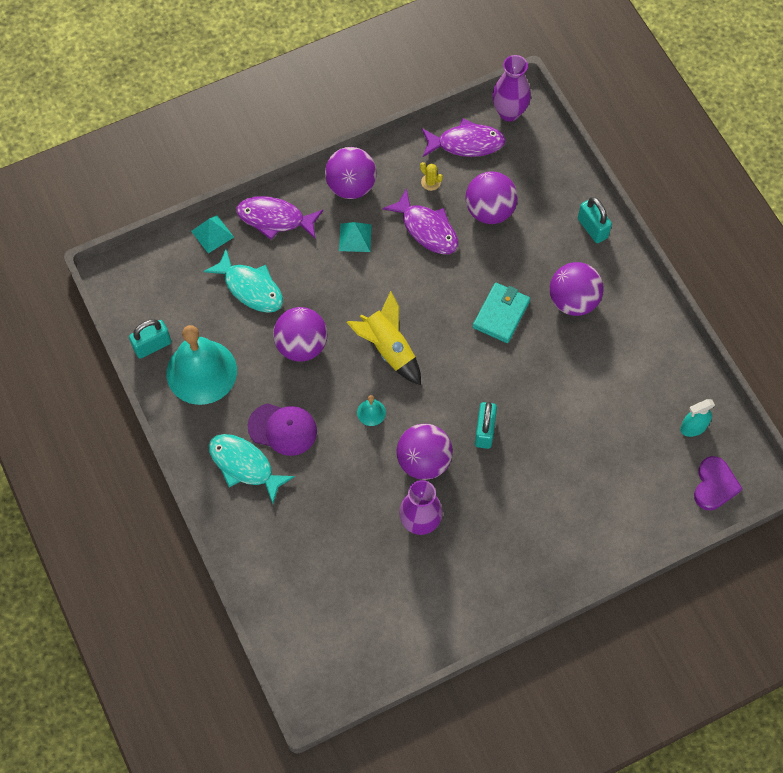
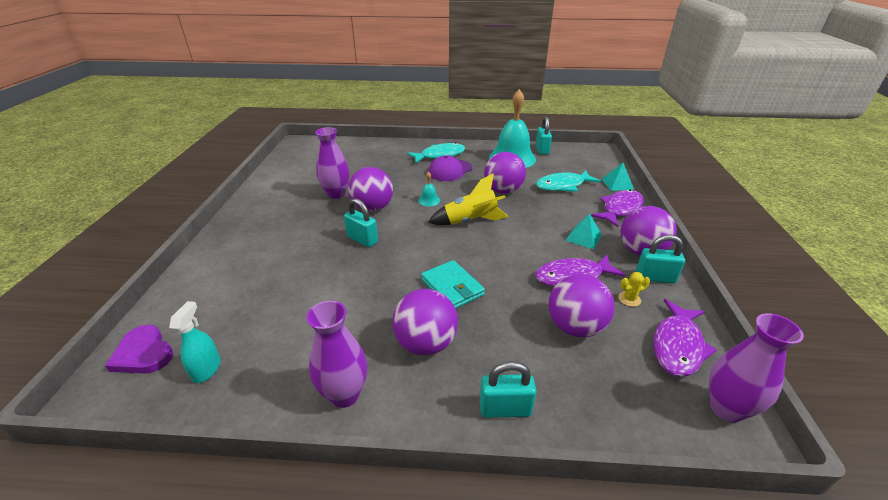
camera: 120 degrees right, 30 degrees down
(387, 169) = (655, 278): none -> turquoise padlock
(648, 325) = (344, 394): none -> purple vase

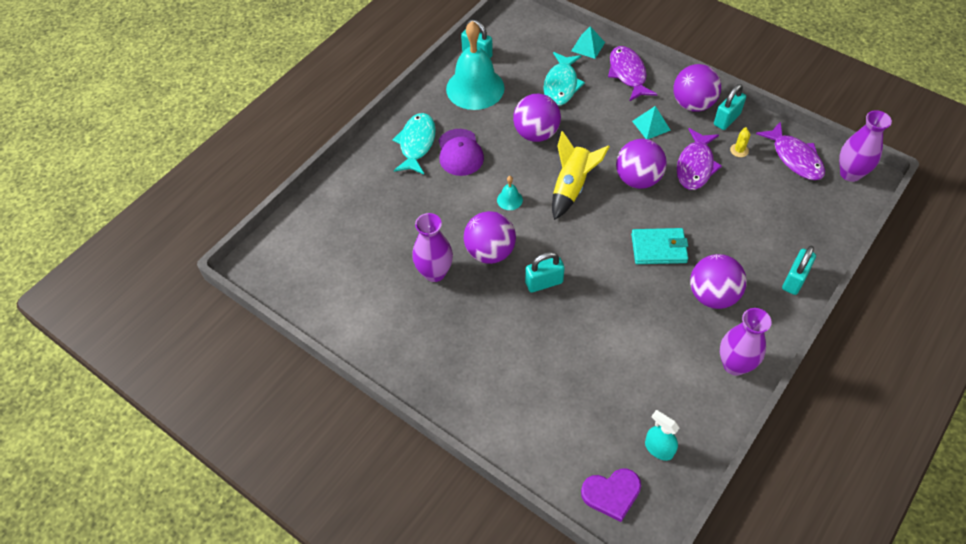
camera: 55 degrees left, 20 degrees up
(575, 327) = (747, 199): purple ball -> purple ball (638, 179)

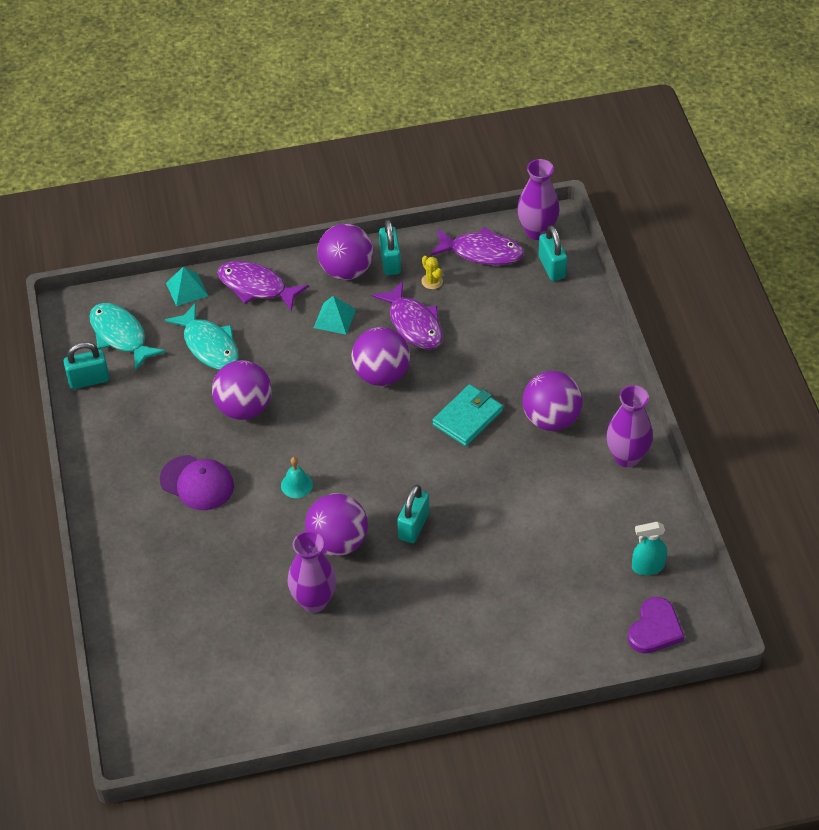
camera: 50 degrees left, 5 degrees down
(416, 144) = (145, 510): turquoise fish -> turquoise fish (121, 336)
(475, 88) = (131, 413): turquoise bell -> none
(571, 187) = (335, 428): yellow rocket -> none
(794, 280) = (594, 354): turquoise padlock -> turquoise padlock (552, 267)

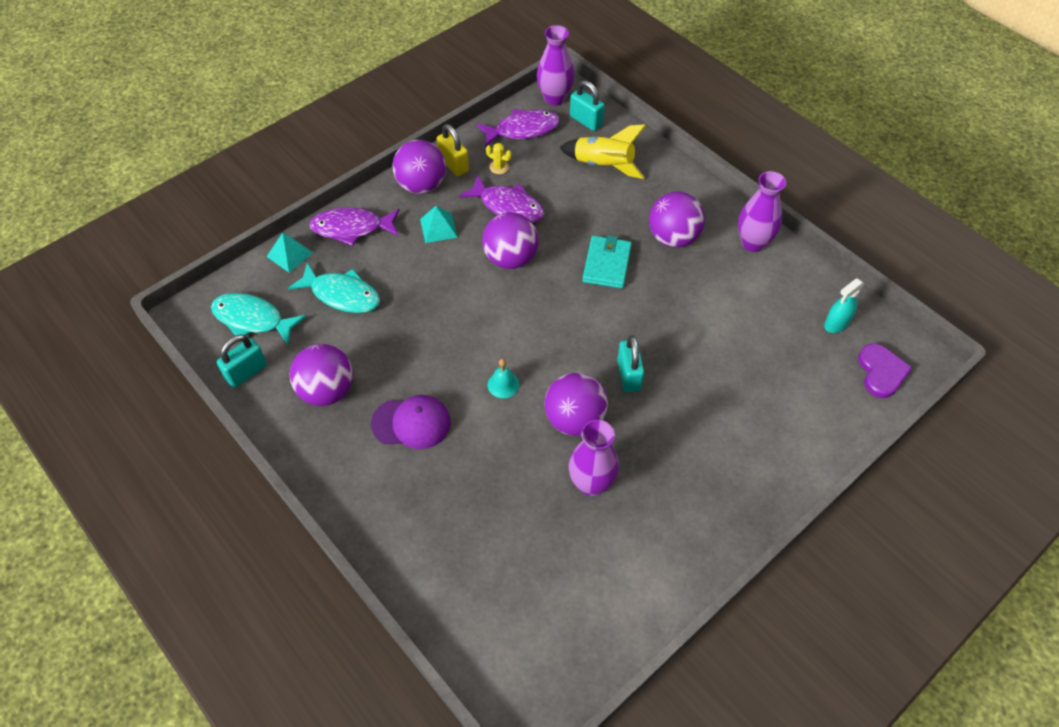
camera: 30 degrees left, 5 degrees up
(244, 408) = (410, 336): purple ball -> purple ball (327, 391)
(390, 262) = (453, 164): turquoise padlock -> yellow padlock
(535, 320) = (603, 166): none -> yellow rocket

